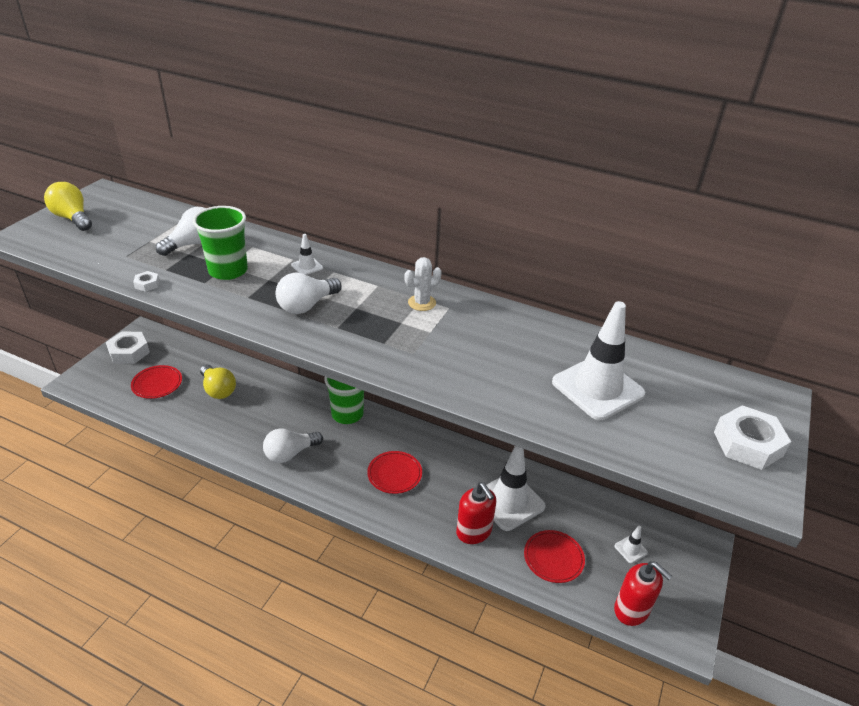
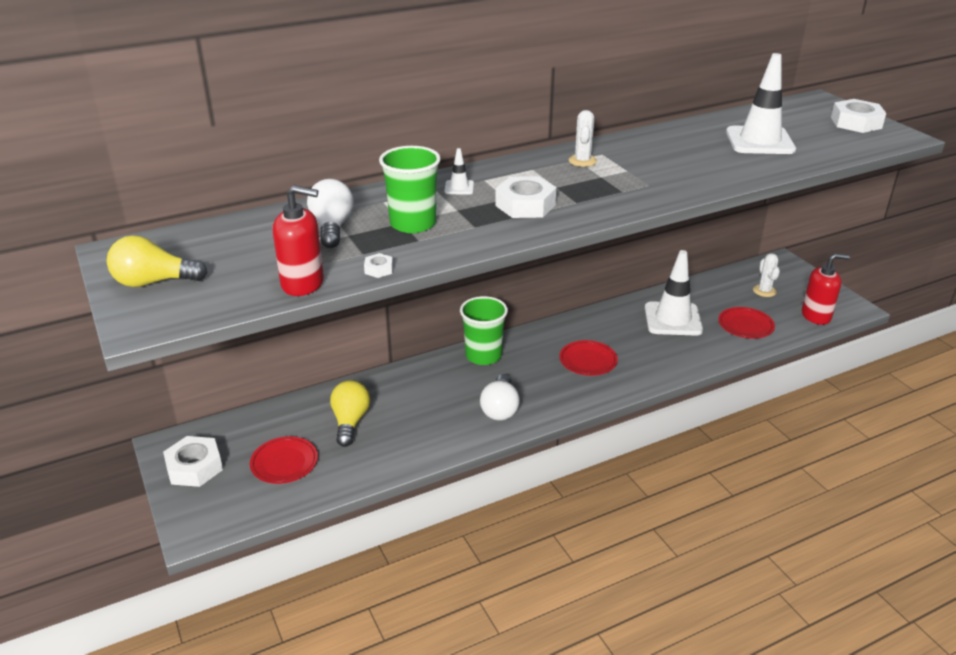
camera: 50 degrees left, 5 degrees down
(218, 390) = (350, 422): yellow light bulb -> yellow light bulb turned 90 degrees counterclockwise
(307, 305) = (525, 205): white light bulb -> white nut
(474, 532) = (689, 349): red soap dispenser -> red soap dispenser (303, 284)
(630, 549) = (764, 291): white traffic cone -> white cactus

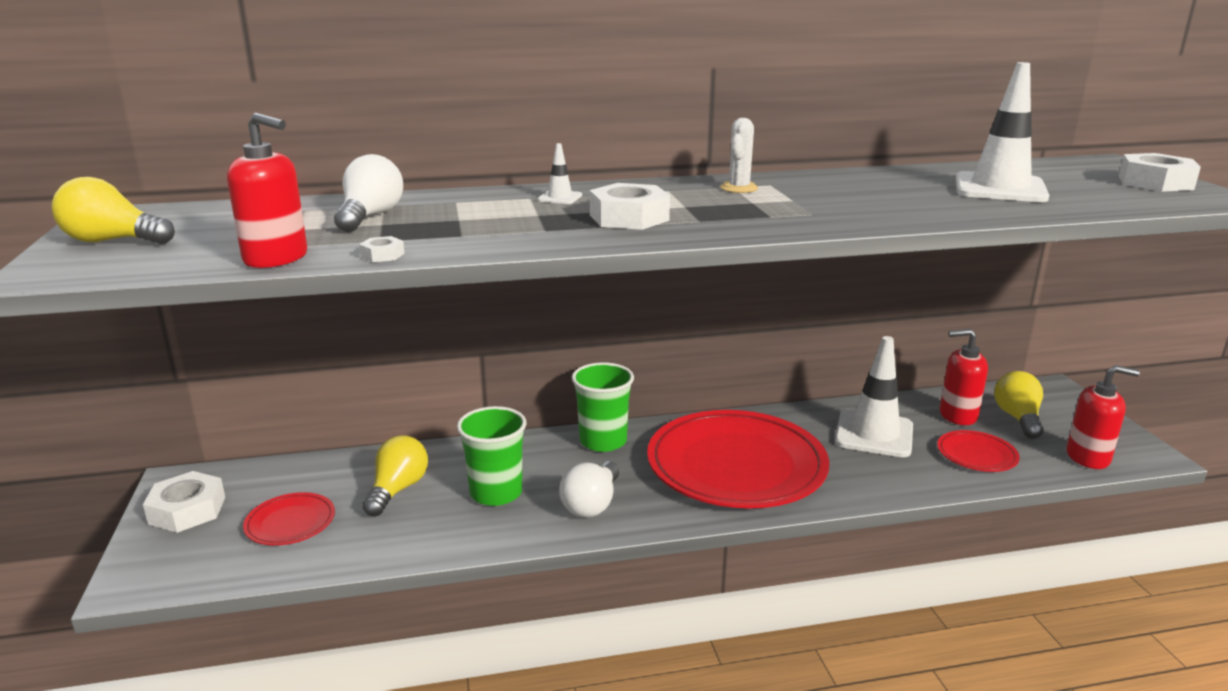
camera: 15 degrees right, 10 degrees down
(413, 224) = (470, 221): green cup -> green cup (496, 493)
(588, 361) = (736, 466): red plate -> red plate, size x2.28
(724, 294) = (957, 415): none -> red soap dispenser
(764, 291) = (1018, 418): white cactus -> yellow light bulb

